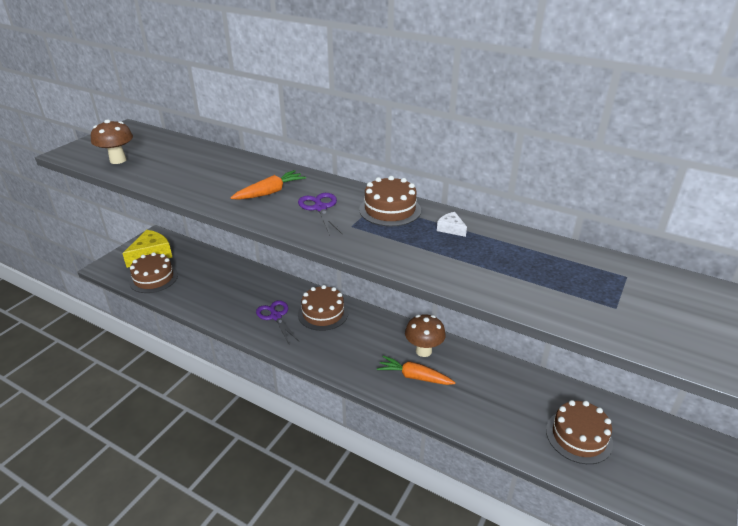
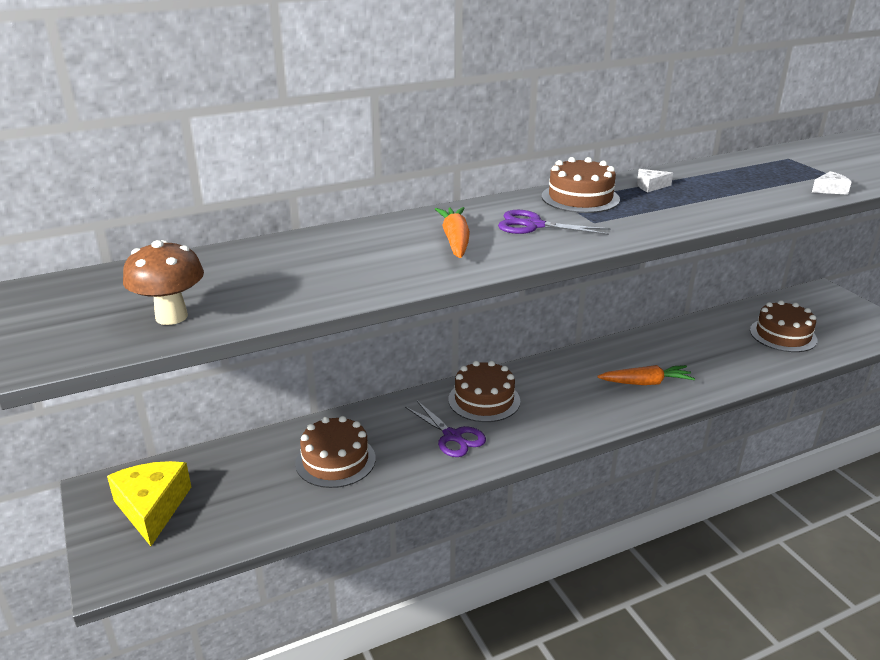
camera: 55 degrees left, 5 degrees down
(153, 278) = (225, 523): brown cake -> brown cake (335, 460)
(276, 316) = (452, 436): purple scissors -> purple scissors turned 135 degrees counterclockwise
(414, 376) = (646, 383): orange carrot -> orange carrot turned 150 degrees counterclockwise
(423, 351) = (612, 362): brown mushroom -> none
(568, 314) = (829, 190): none -> white cheese

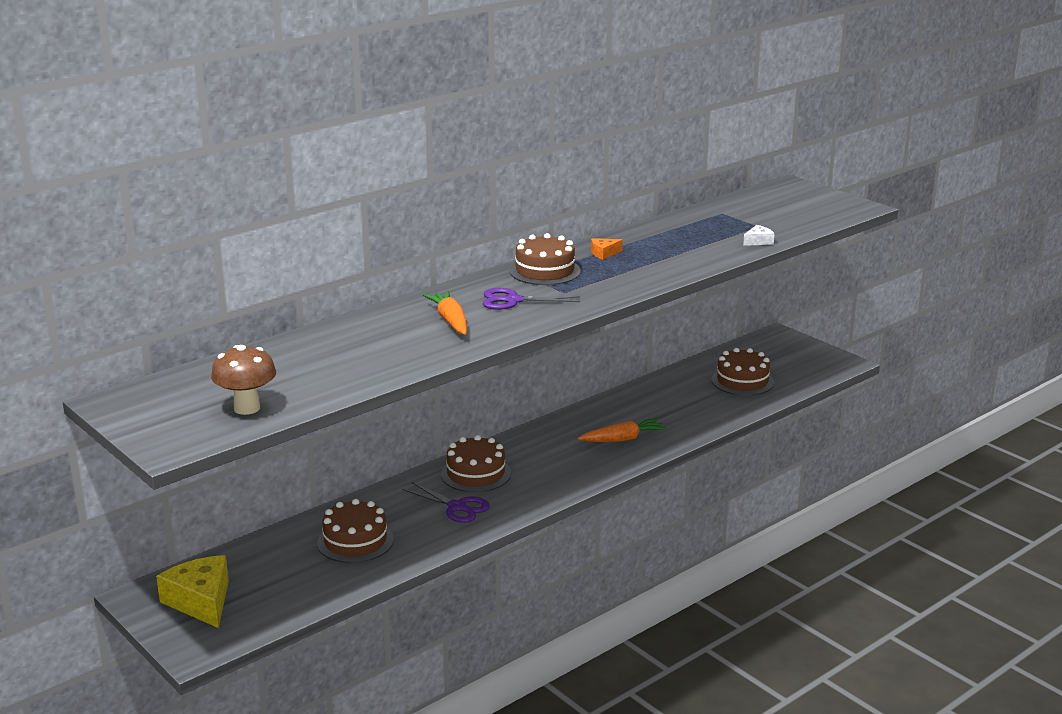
camera: 15 degrees left, 5 degrees down
(650, 186) = (604, 253): white cheese -> orange cheese

